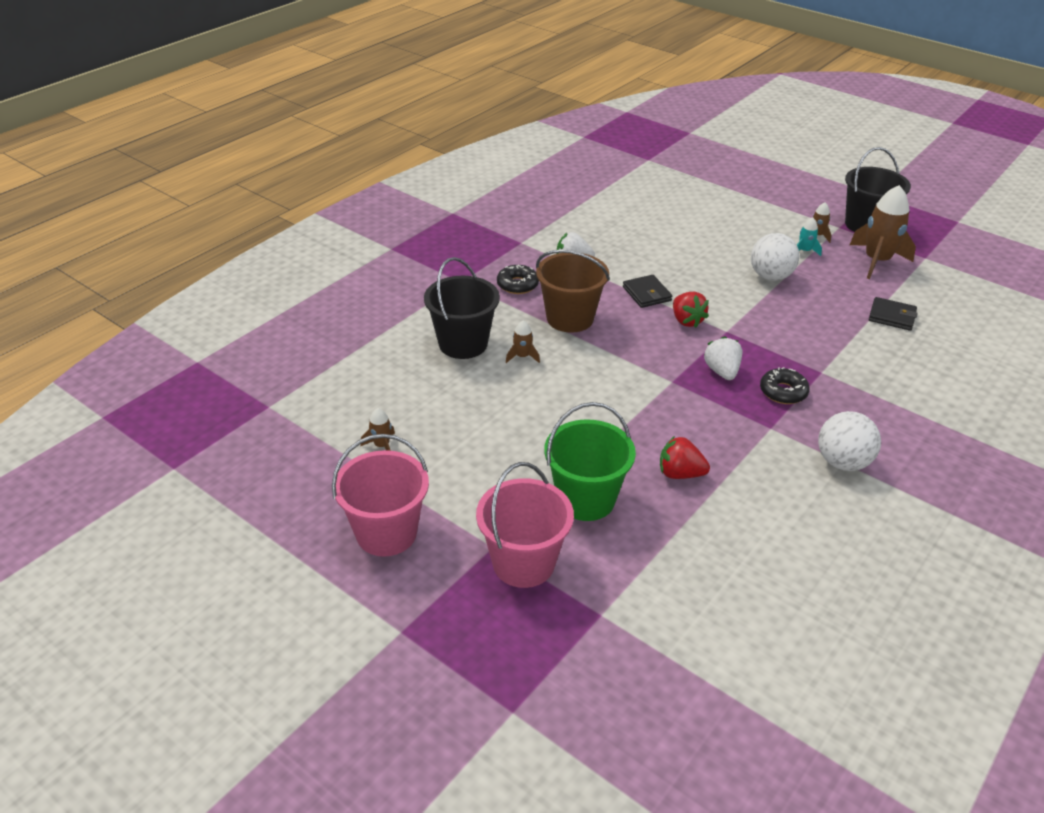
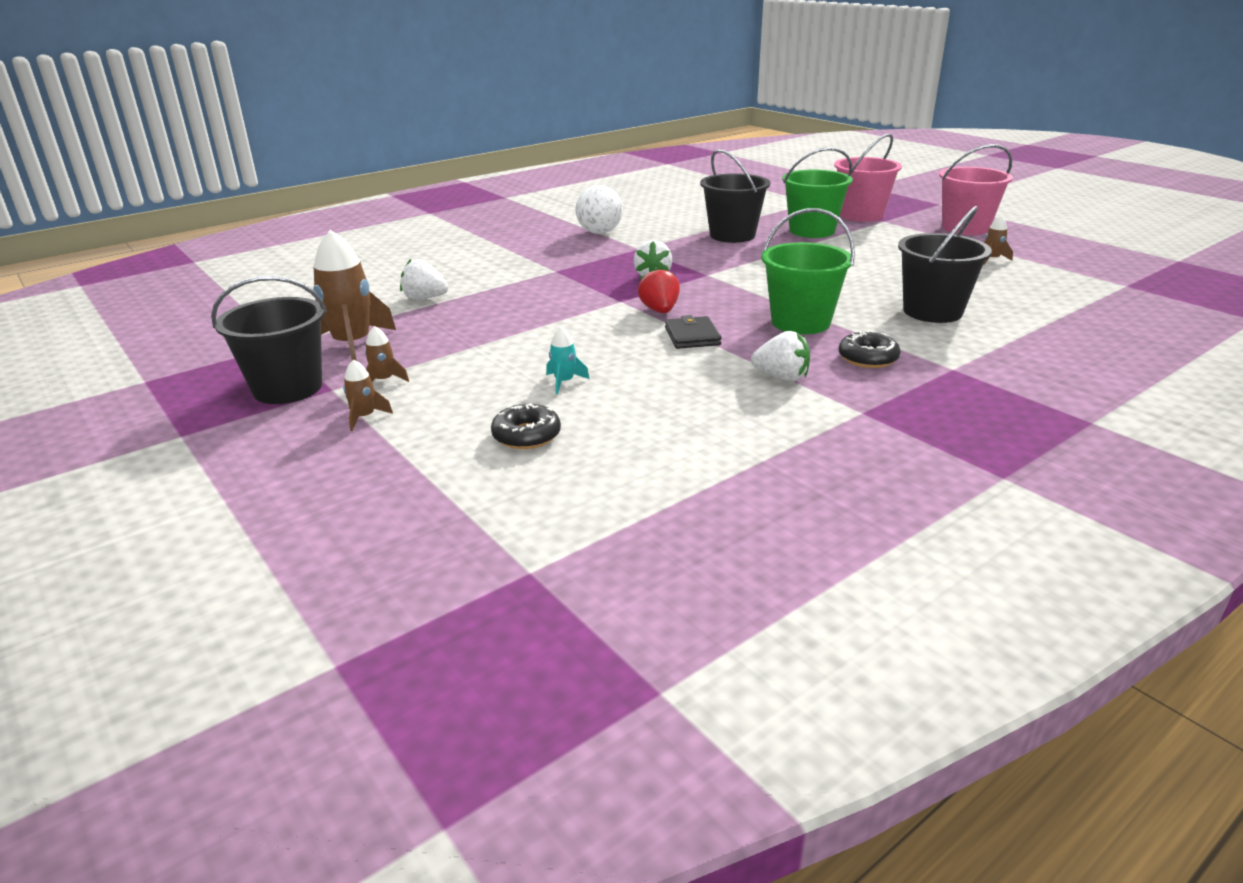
camera: 165 degrees left, 10 degrees down
(522, 356) = (861, 298): brown rocket -> brown rocket (364, 417)
(570, 318) = (800, 322): brown bucket -> green bucket
(680, 474) = (732, 235): red strawberry -> black bucket
(770, 276) = (514, 340): white ball -> none
(783, 392) = (606, 263): black donut -> black donut (526, 435)
(804, 251) = (430, 363): turquoise rocket -> turquoise rocket (564, 382)
(892, 316) = (424, 298): black wallet -> white strawberry

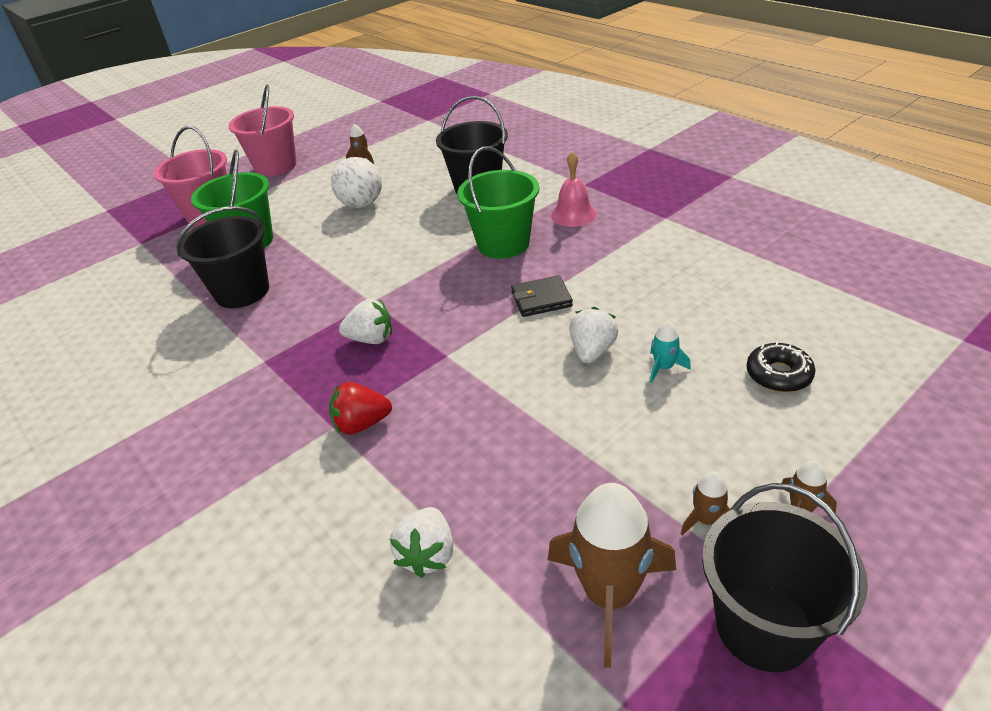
camera: 90 degrees left, 10 degrees up
(599, 232) = (180, 405): white ball -> white ball (361, 204)
(660, 311) = (477, 325): red strawberry -> red strawberry (362, 424)
(781, 377) = (618, 250): white strawberry -> white strawberry (592, 351)
(868, 358) = (573, 214): black donut -> pink bell

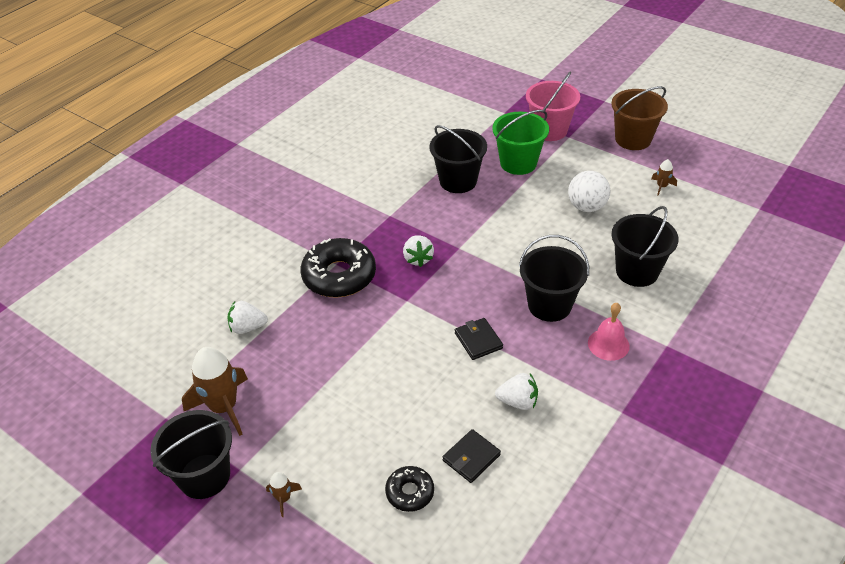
camera: 75 degrees right, 5 degrees up
(275, 166) = (633, 139): pink bucket -> brown bucket
(362, 424) = (339, 276): red strawberry -> black donut
(503, 244) = (549, 305): green bucket -> black bucket
(592, 351) = (421, 378): white strawberry -> white strawberry (518, 402)
(664, 368) = (409, 421): turquoise rocket -> none
(706, 520) = (274, 449): brown rocket -> none
(724, 320) = (471, 458): none -> black wallet

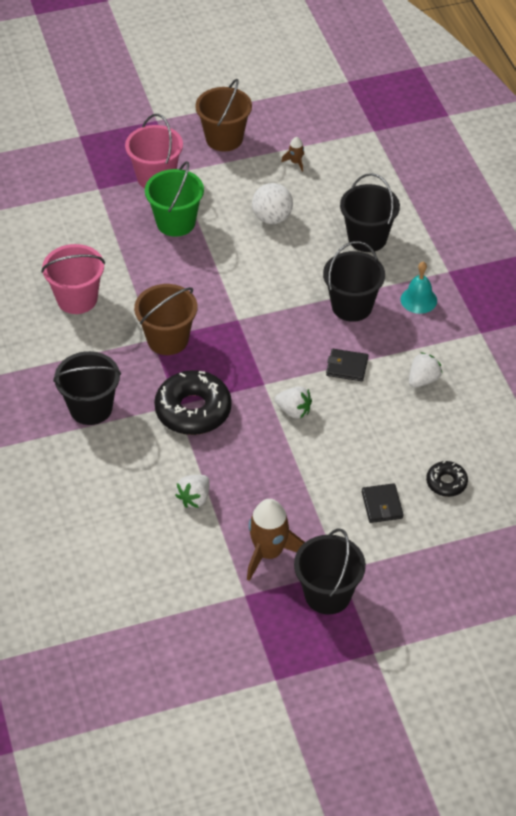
camera: 55 degrees left, 5 degrees up
(283, 498) = (390, 556): brown rocket -> none
(389, 160) = (77, 299): none -> pink bucket
(397, 223) = (168, 339): none -> brown bucket
(418, 259) = (224, 351): white strawberry -> white strawberry (294, 411)
(458, 181) = (156, 272): black bucket -> black bucket (91, 408)
(471, 458) = (447, 433): black wallet -> black wallet (382, 505)
(608, 344) = (418, 300): pink bell -> turquoise bell

